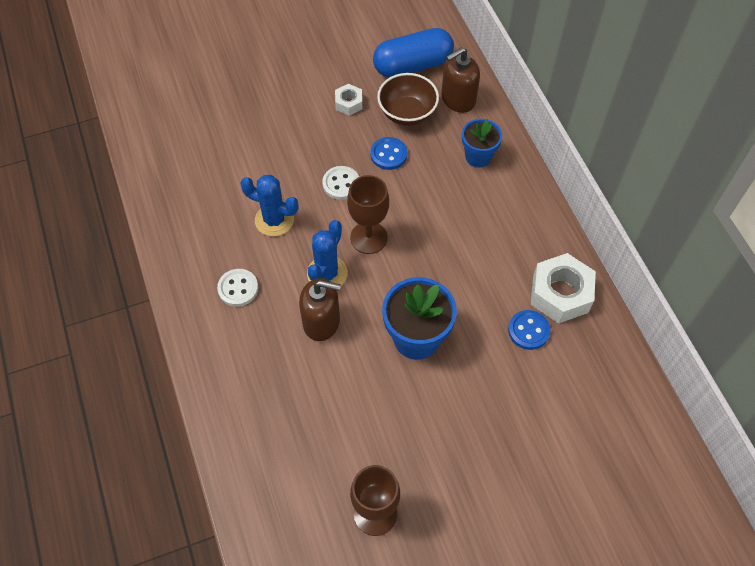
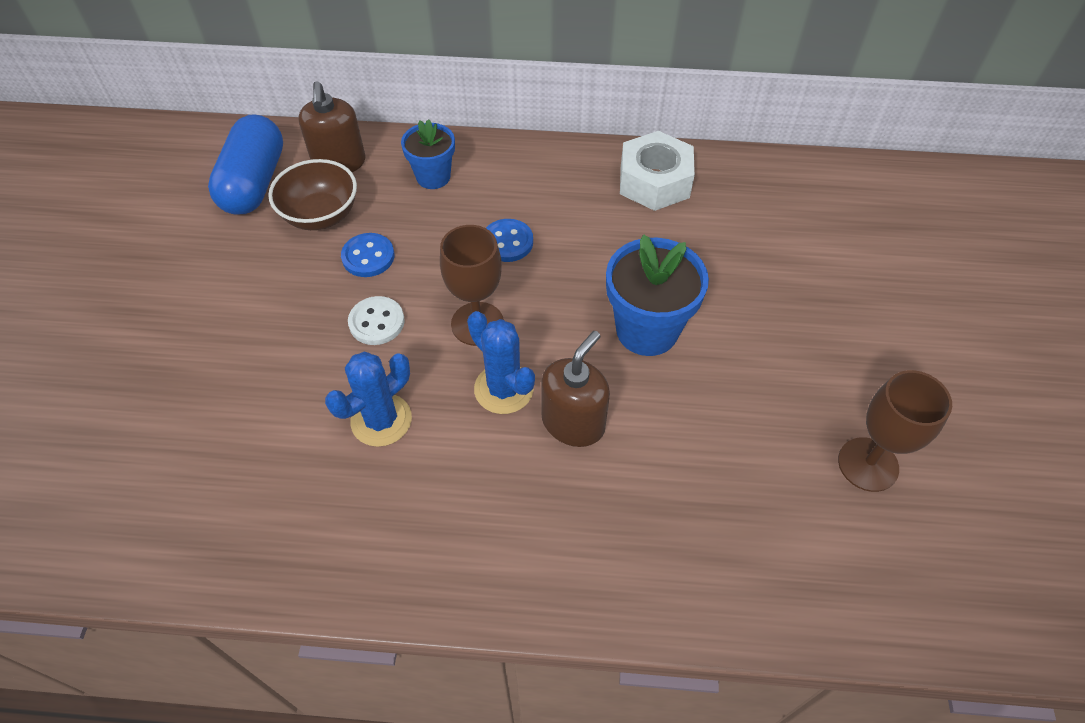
camera: 65 degrees left, 5 degrees down
(238, 288) = (465, 507): white button -> none
(348, 103) = (257, 267): white nut -> none
(528, 330) = (686, 225): blue button -> blue button (507, 242)

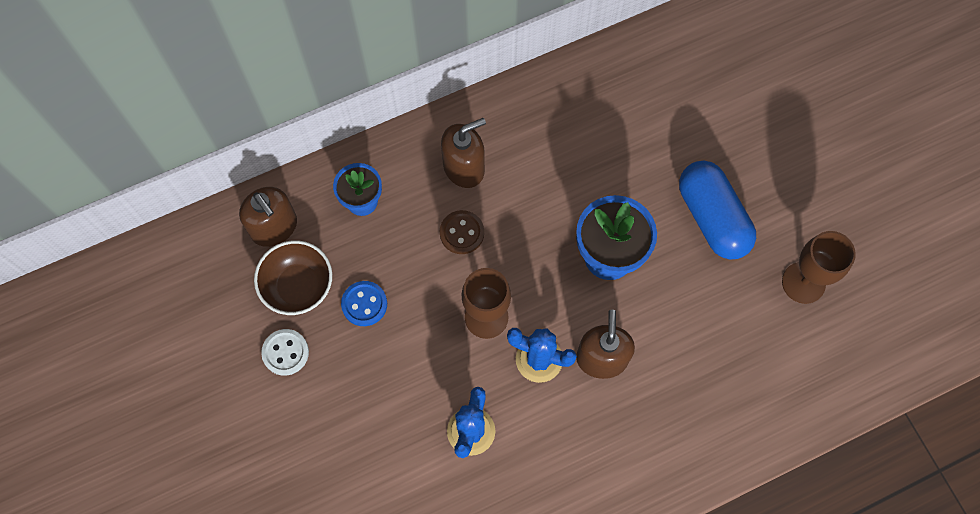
camera: 30 degrees left, 15 degrees up
(254, 183) = (219, 285): blue capsule -> blue capsule (712, 218)
(376, 322) = (412, 356): white button -> white button (285, 352)
(507, 242) = (462, 233): blue button -> brown button
(549, 192) = (464, 167): none -> brown soap dispenser
(654, 181) = (538, 114): white nut -> none

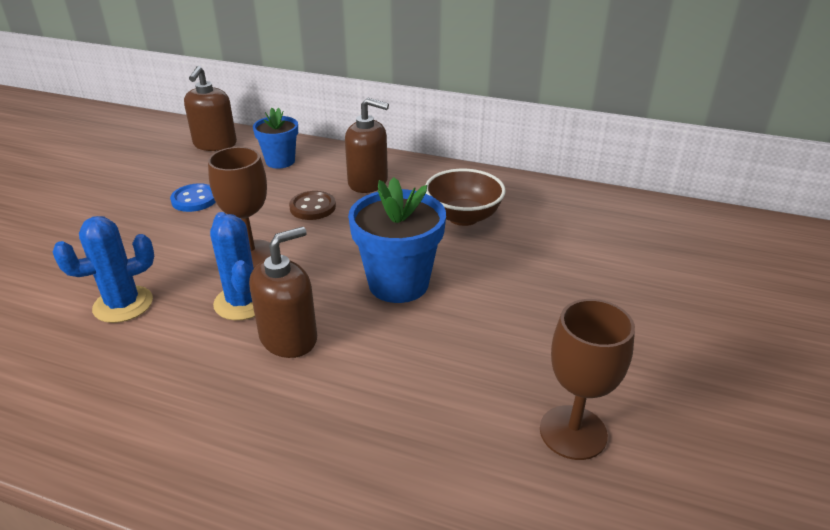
camera: 45 degrees right, 35 degrees down
(285, 352) = (114, 190): white button -> none
(298, 286) = (178, 171): brown bowl -> brown bowl (463, 217)
(712, 218) = (530, 320): blue capsule -> none

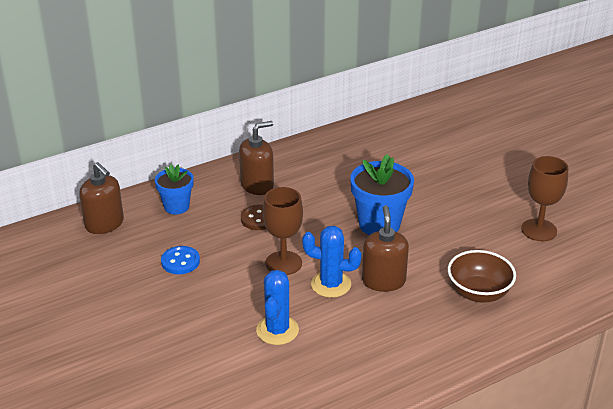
camera: 50 degrees left, 0 degrees up
(463, 217) = (343, 172): brown bowl -> brown bowl (478, 293)

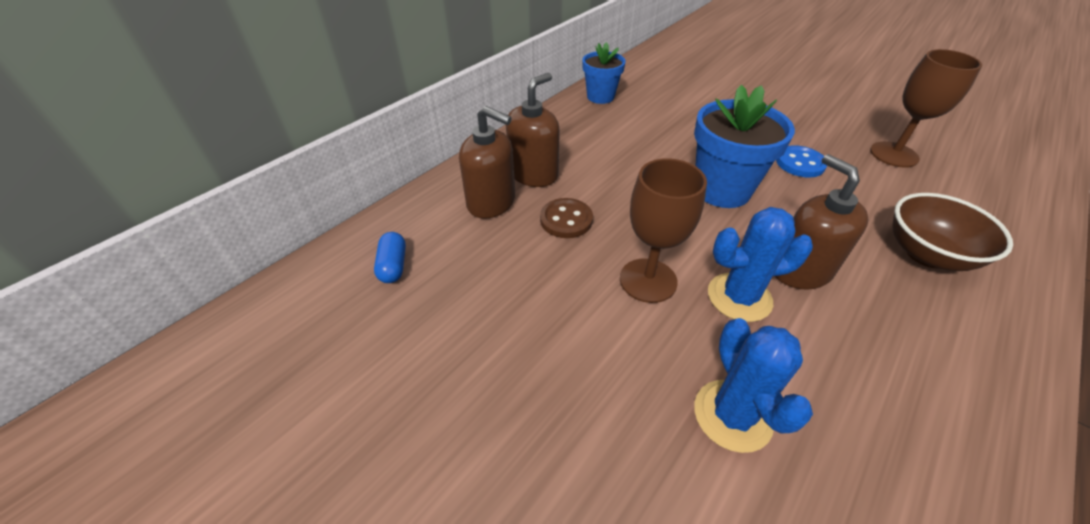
camera: 20 degrees left, 10 degrees up
(104, 224) = (337, 287): brown soap dispenser -> brown soap dispenser (491, 202)
(140, 220) = (393, 266): none -> blue capsule
(176, 206) = (439, 230): blue flower pot -> blue flower pot (600, 97)
(180, 261) = (492, 322): blue button -> blue button (800, 163)

